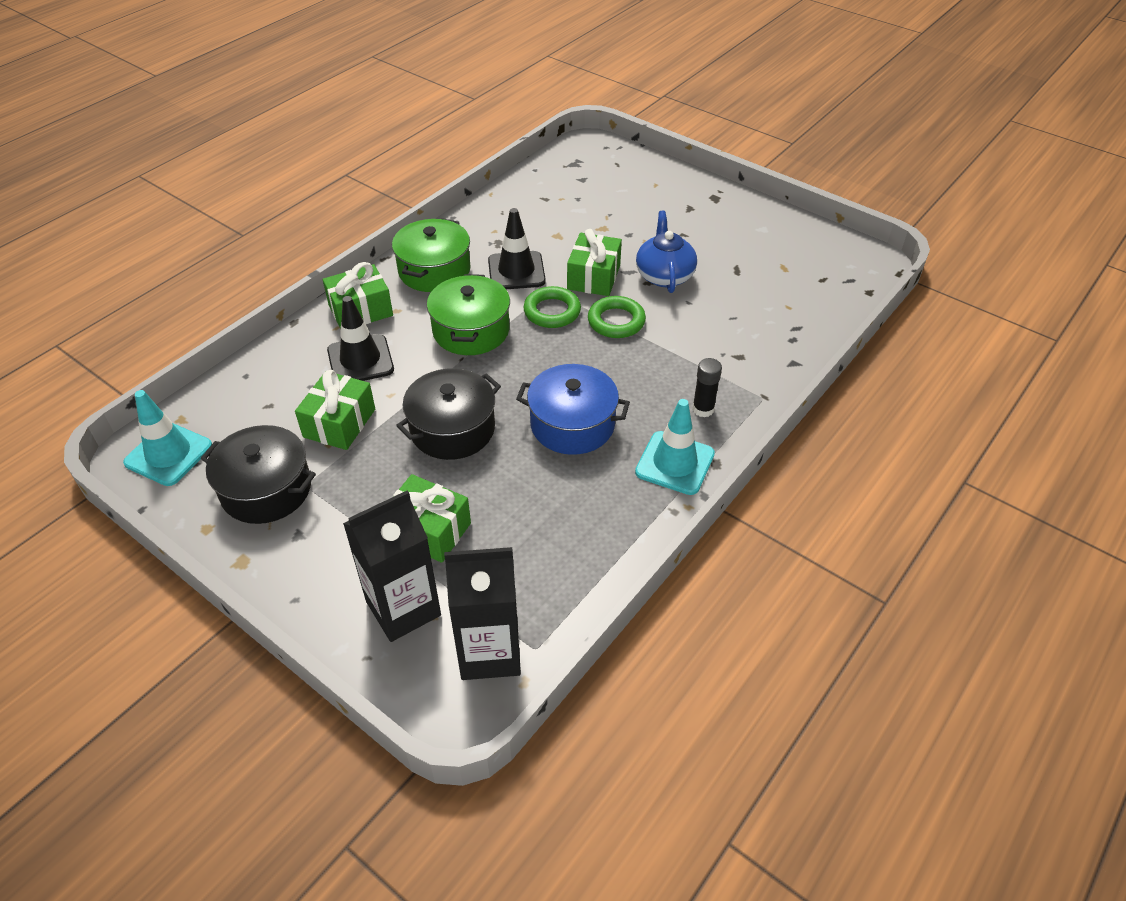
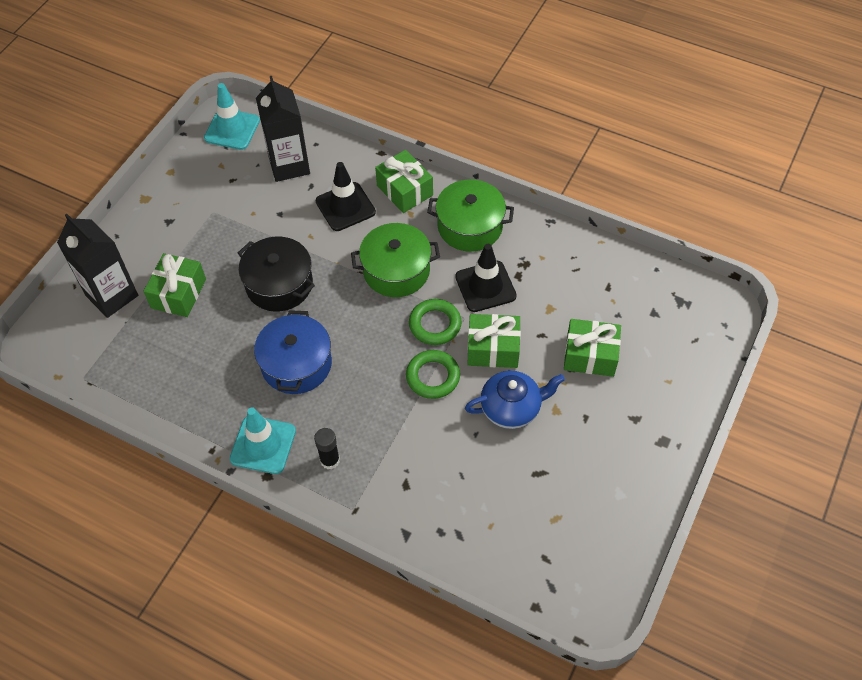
camera: 80 degrees right, 10 degrees up
(266, 489) = (206, 191): black pot -> none
(339, 423) = (275, 213): green gift -> green gift (590, 355)
(490, 652) = (79, 352): black carton -> black carton (289, 165)

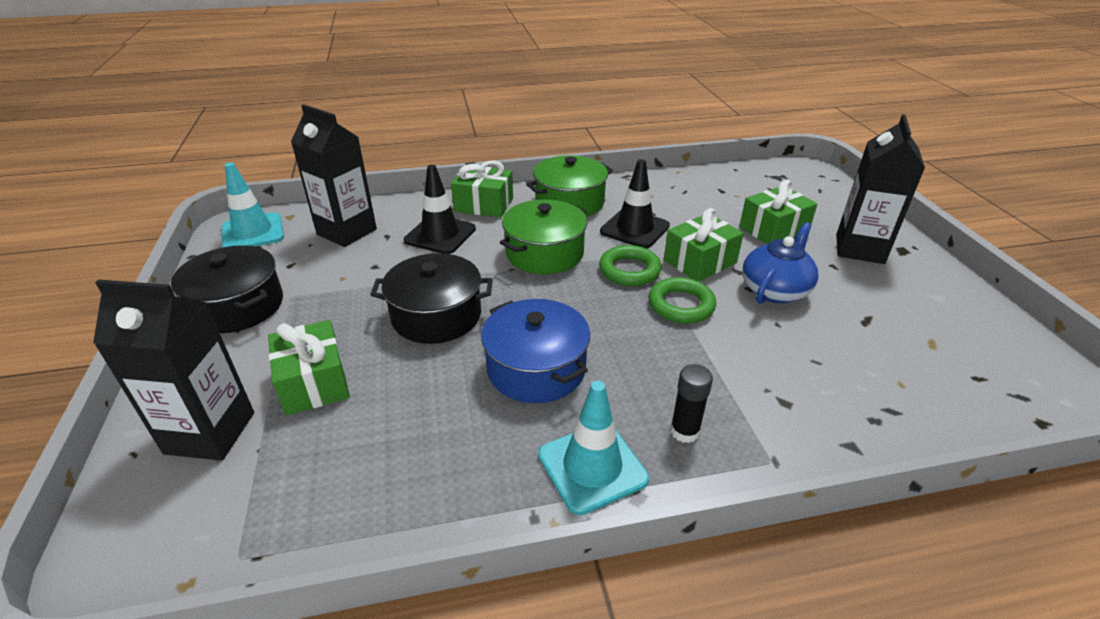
camera: 40 degrees left, 20 degrees down
(179, 202) = (238, 306): none -> black pot
(630, 417) = (859, 249): none -> black carton

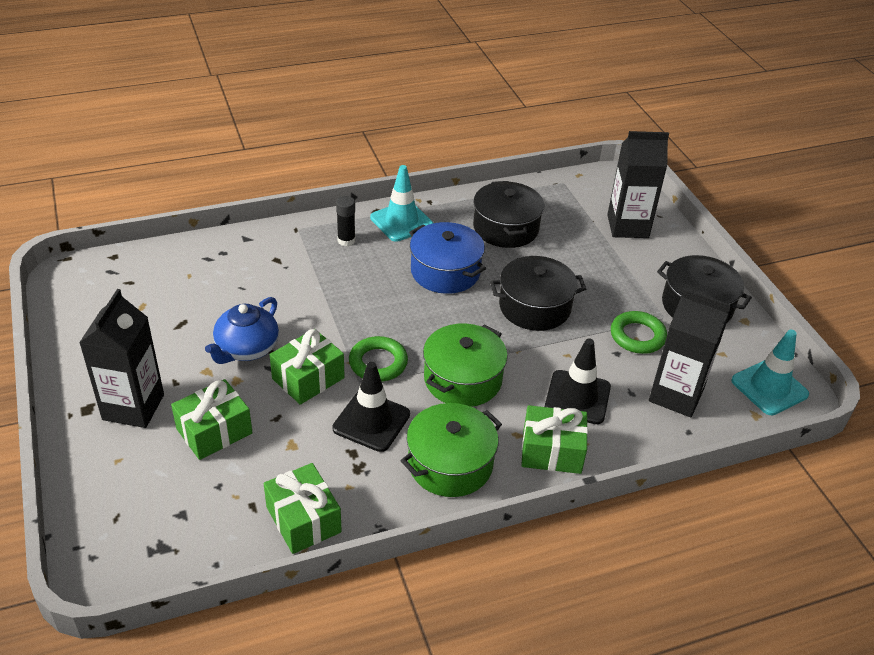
camera: 170 degrees right, 5 degrees up
(314, 382) = (590, 255): green gift -> green gift (303, 519)
(416, 441) = (506, 228): none -> black pot
(681, 305) = (334, 328): green ring -> green ring (637, 336)

